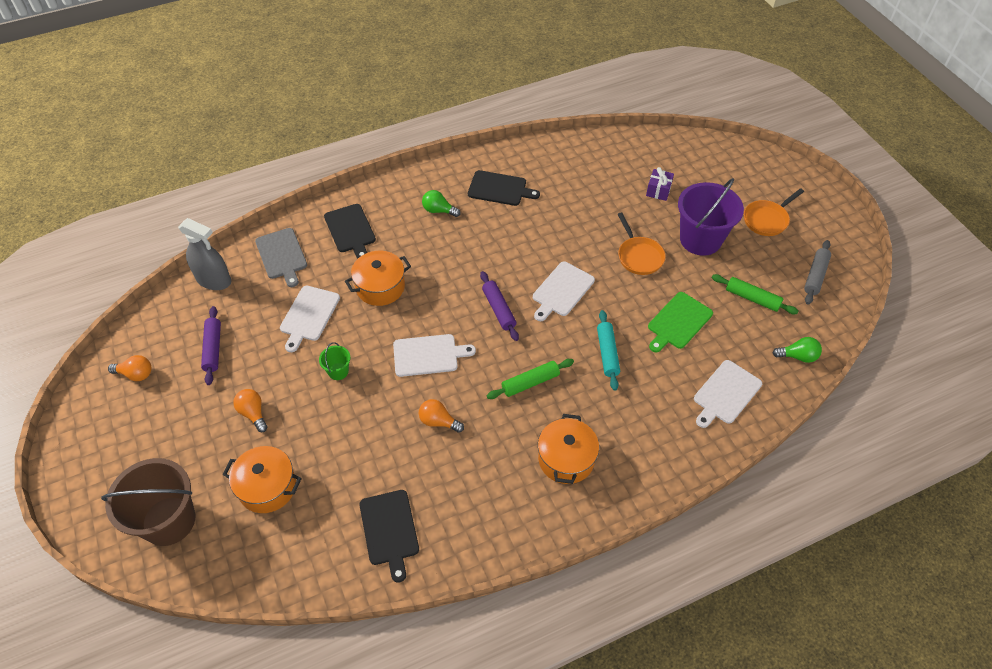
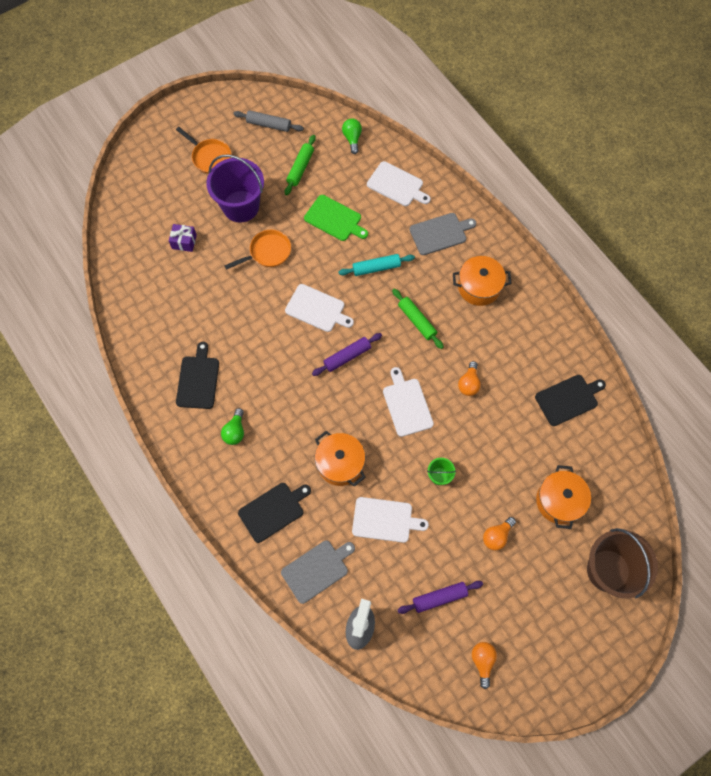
camera: 100 degrees left, 15 degrees up
(649, 429) = (440, 233): none -> grey cutting board

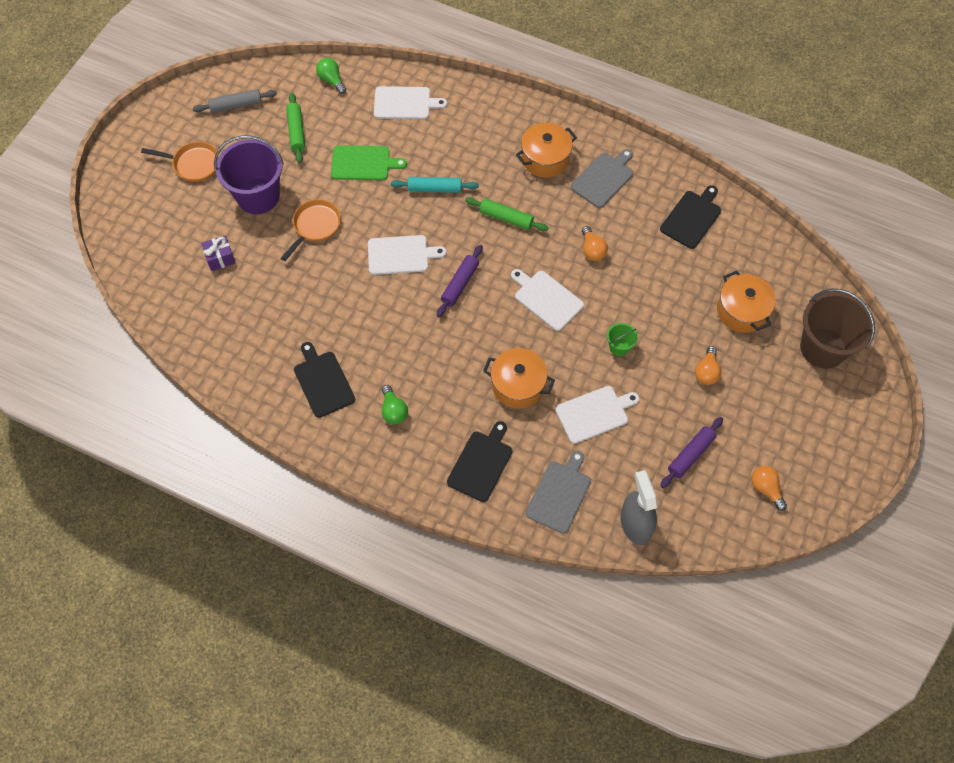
camera: 30 degrees left, 5 degrees down
(376, 268) = (434, 189): turquoise rolling pin -> turquoise rolling pin turned 45 degrees clockwise
(440, 233) = (476, 128): grey cutting board -> grey cutting board (603, 178)

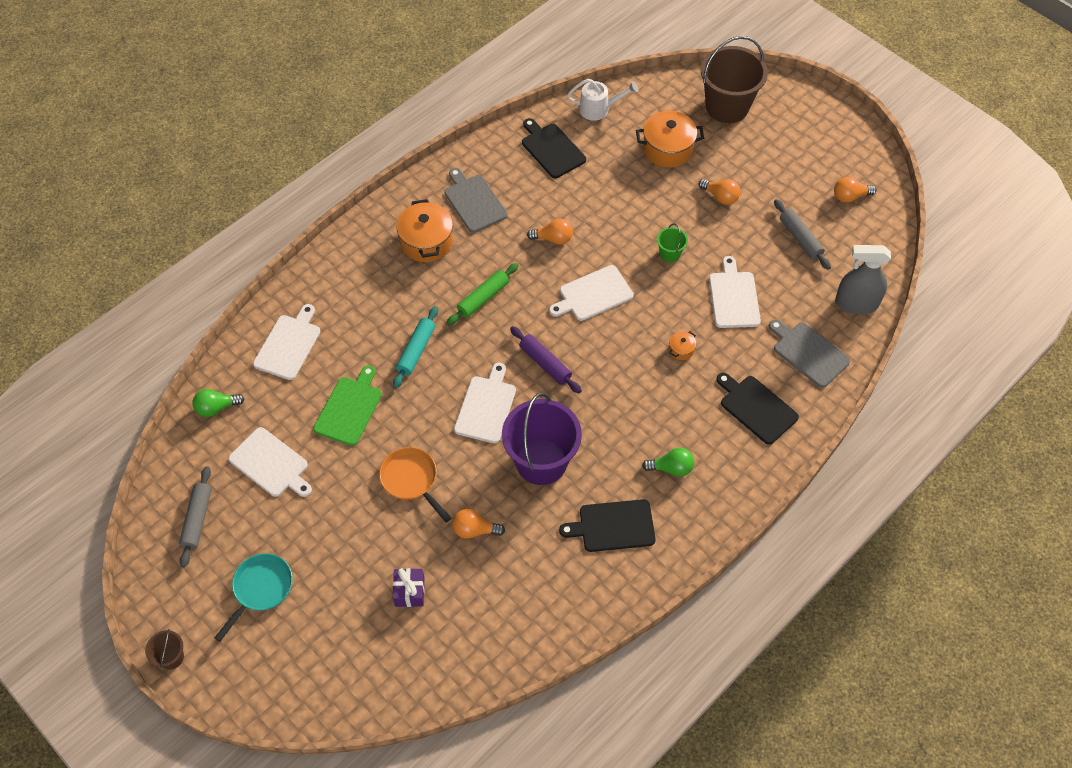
camera: 70 degrees left, 5 degrees down
(127, 132) = (171, 657): none -> brown bucket
(193, 164) = (261, 589): orange pan -> turquoise pan
(258, 196) = (342, 529): purple bucket -> purple bucket (541, 462)
(286, 284) = (474, 530): none -> orange light bulb
(296, 131) = (271, 464): green rolling pin -> white cutting board
(518, 385) = (681, 350): orange pot -> orange pot, size x0.46
(690, 455) = (800, 238): purple rolling pin -> grey rolling pin
(759, 240) = (599, 109): none -> white watering can

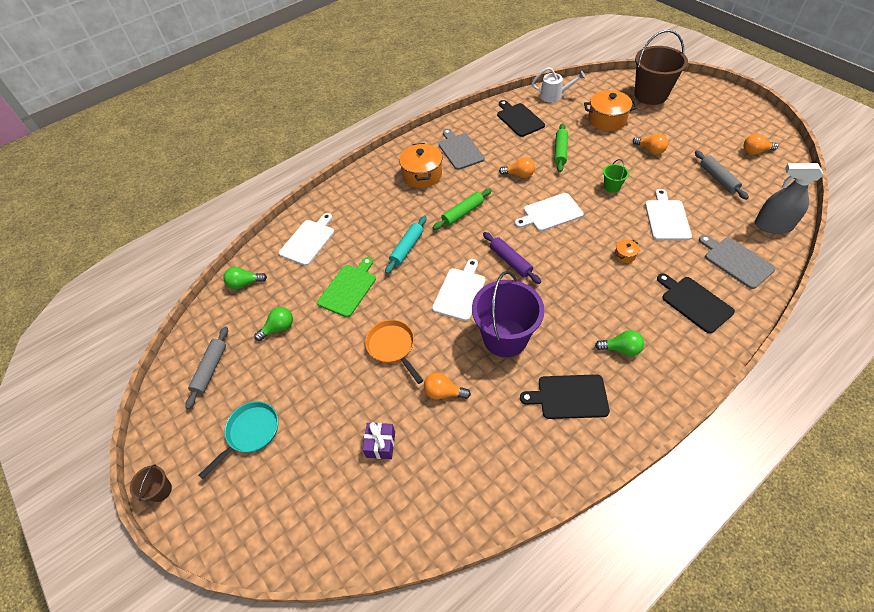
camera: 10 degrees right, 5 degrees down
(271, 464) = (278, 328): white cutting board -> green light bulb
(606, 201) = (560, 151): none -> green rolling pin

